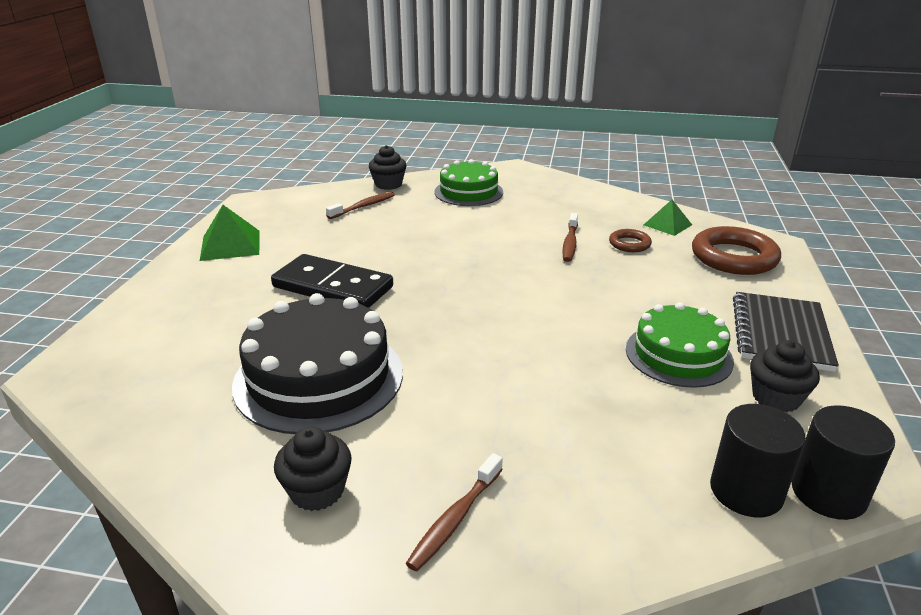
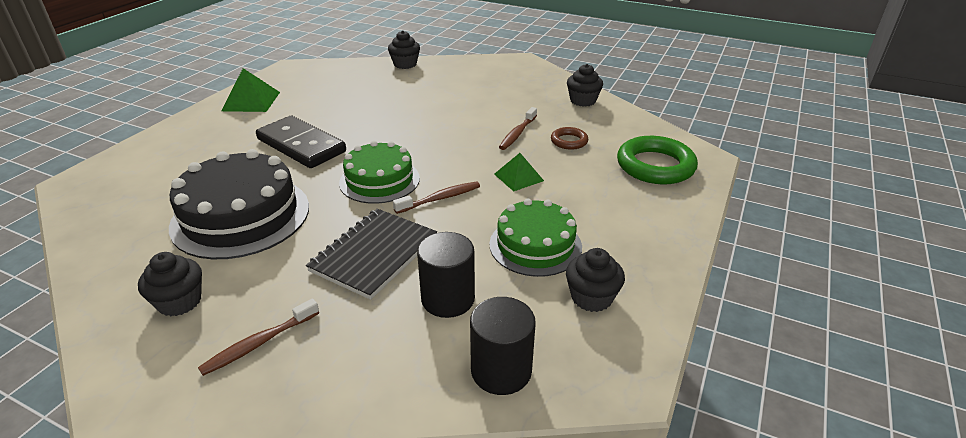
camera: 15 degrees right, 5 degrees up
(363, 206) = (372, 81): brown toothbrush -> brown toothbrush (440, 198)
(468, 192) = (465, 78): green cake -> green cake (379, 180)
(611, 202) = (583, 101): none -> black cupcake
(667, 224) = (617, 128): green pyramid -> green pyramid (518, 177)
(733, 257) = (655, 166): brown ring -> green ring
(780, 333) = (643, 241): black notebook -> black notebook (374, 254)
(828, 493) = (571, 387): black cylinder -> black cylinder (448, 299)

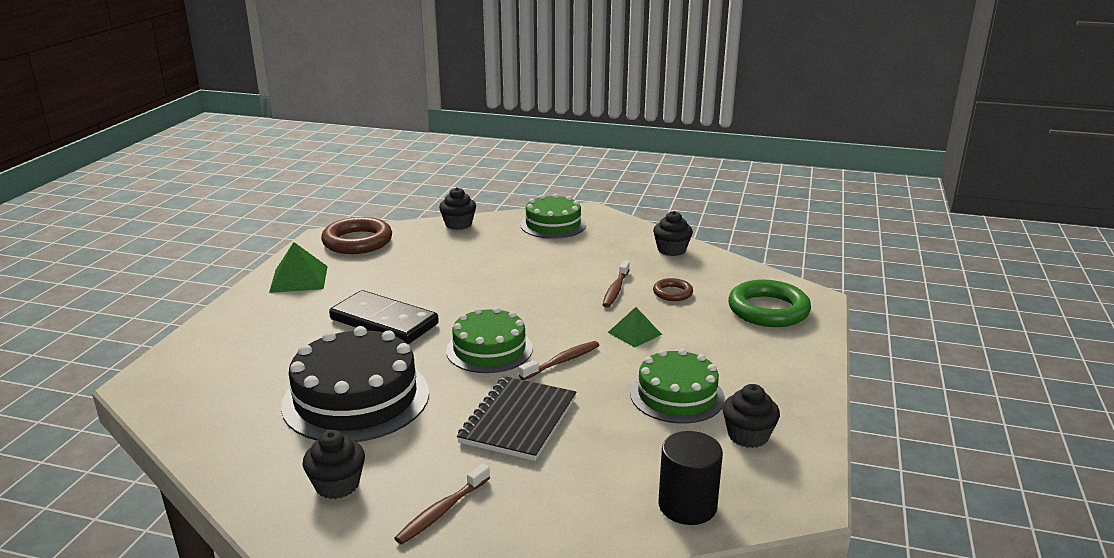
camera: 10 degrees left, 10 degrees down
(315, 73) = (357, 241): none -> brown ring
(448, 299) = (611, 452): black cylinder -> none
(485, 70) = (553, 225): none -> green cake

